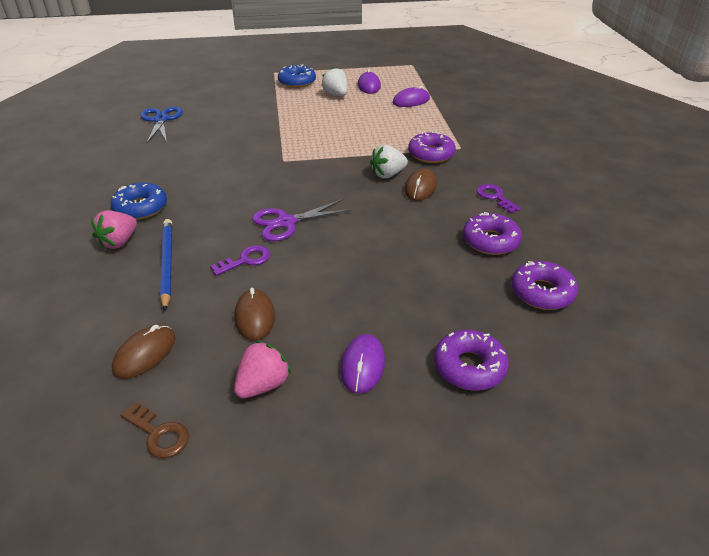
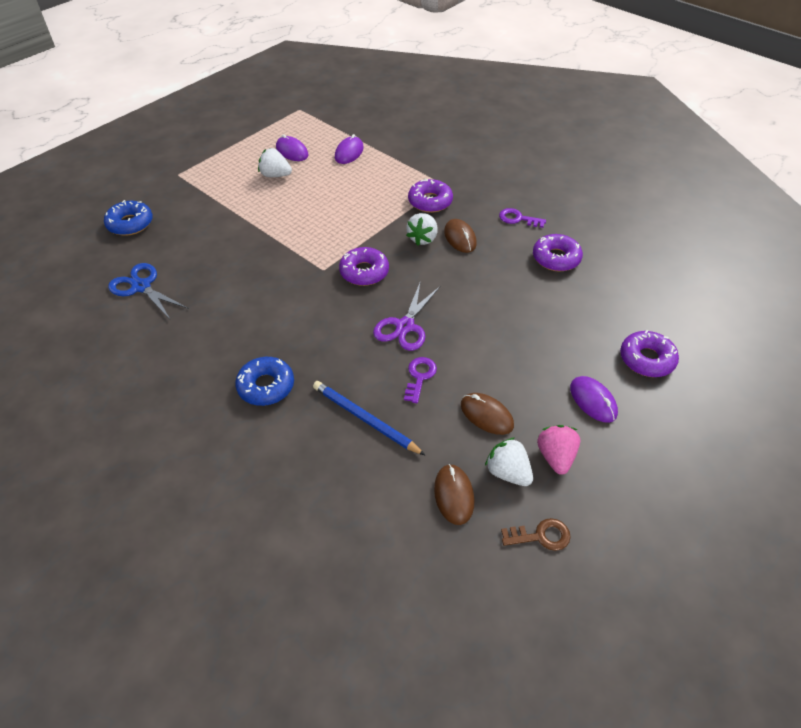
camera: 40 degrees left, 10 degrees up
(119, 242) = (296, 428): pink strawberry -> none
(207, 368) = (508, 472): none -> white strawberry
(297, 82) = (218, 177): blue donut -> blue donut (130, 224)
(542, 292) = (626, 280): purple donut -> purple donut (364, 272)

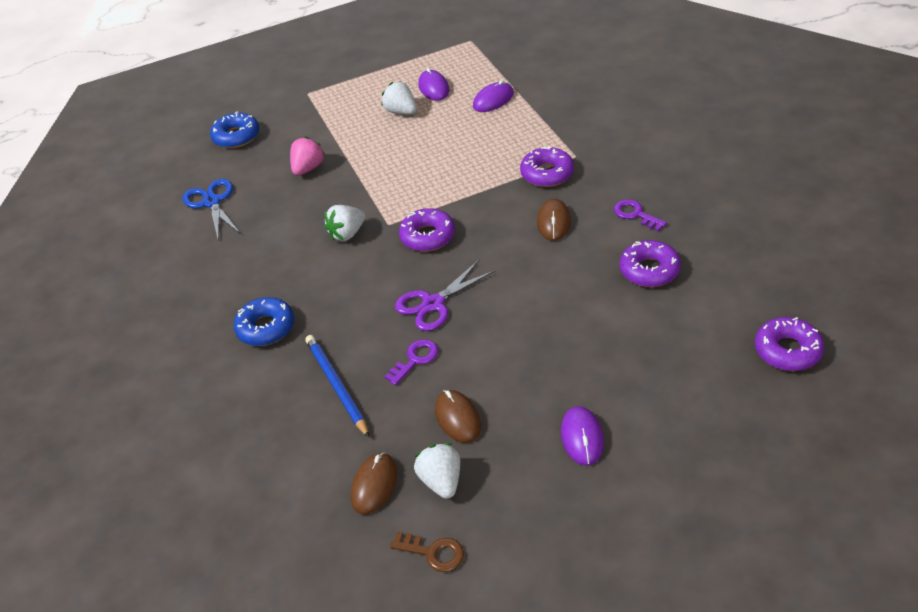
camera: 30 degrees right, 5 degrees down
(422, 238) = (512, 214): white strawberry -> white strawberry (347, 234)
(555, 457) = (501, 482): pink strawberry -> pink strawberry (308, 168)
(646, 359) = (677, 411): purple donut -> purple donut (787, 350)

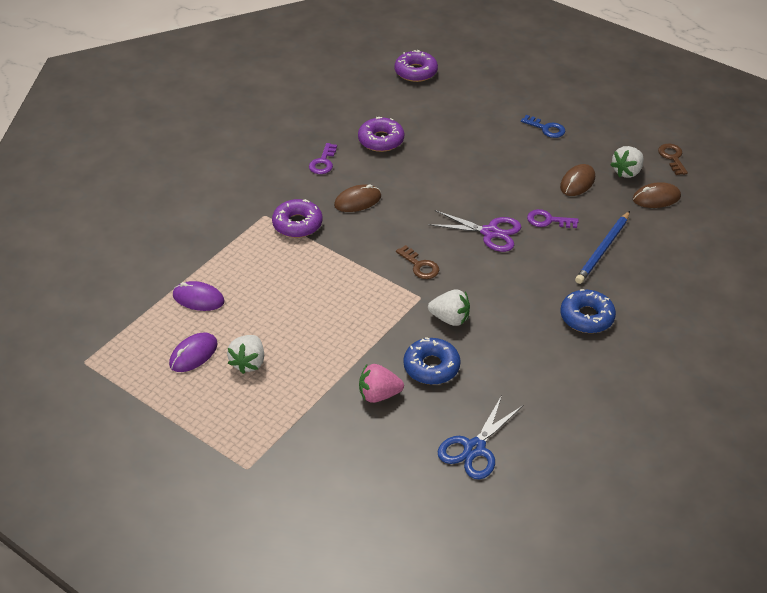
camera: 125 degrees left, 0 degrees up
(236, 136) = (360, 493): blue donut -> blue donut (431, 367)
(427, 236) = (420, 266): purple donut -> brown key
(582, 437) = (546, 128): purple mouse -> blue key

